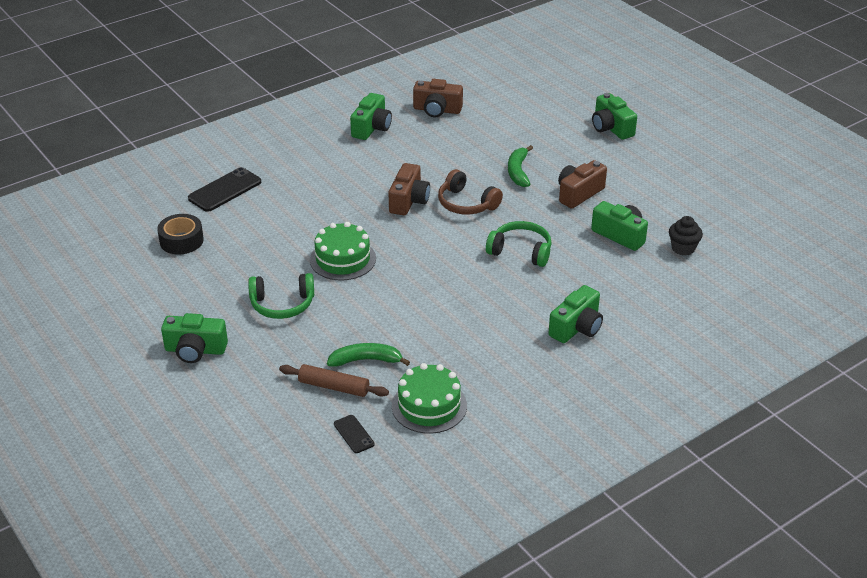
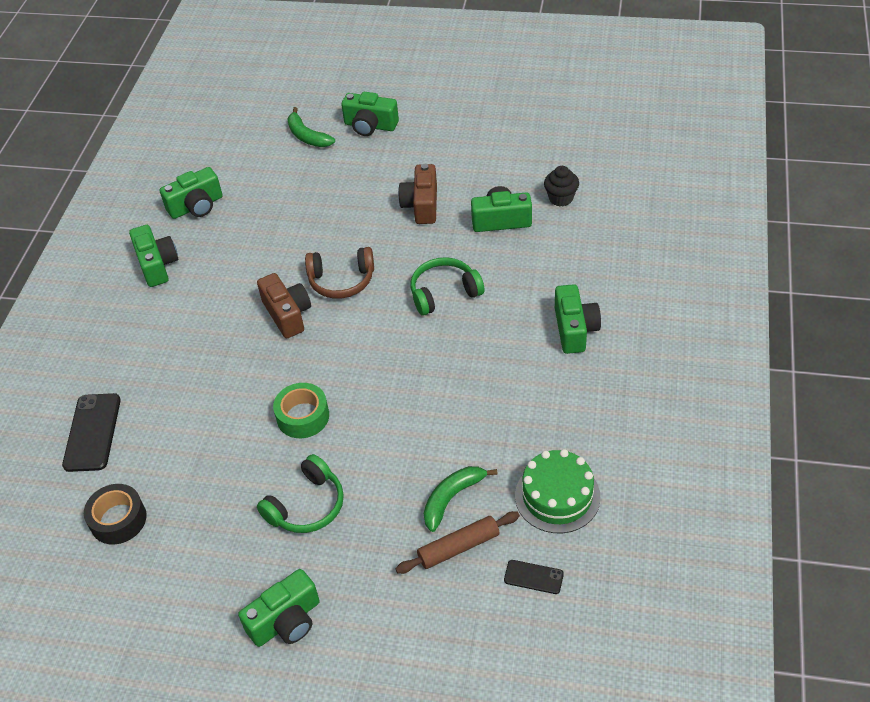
camera: 40 degrees left, 10 degrees up
(343, 259) = (303, 416): green cake -> green tape
(437, 110) = (196, 206): brown camera -> green camera
(518, 172) = (346, 219): green banana -> green banana (307, 136)

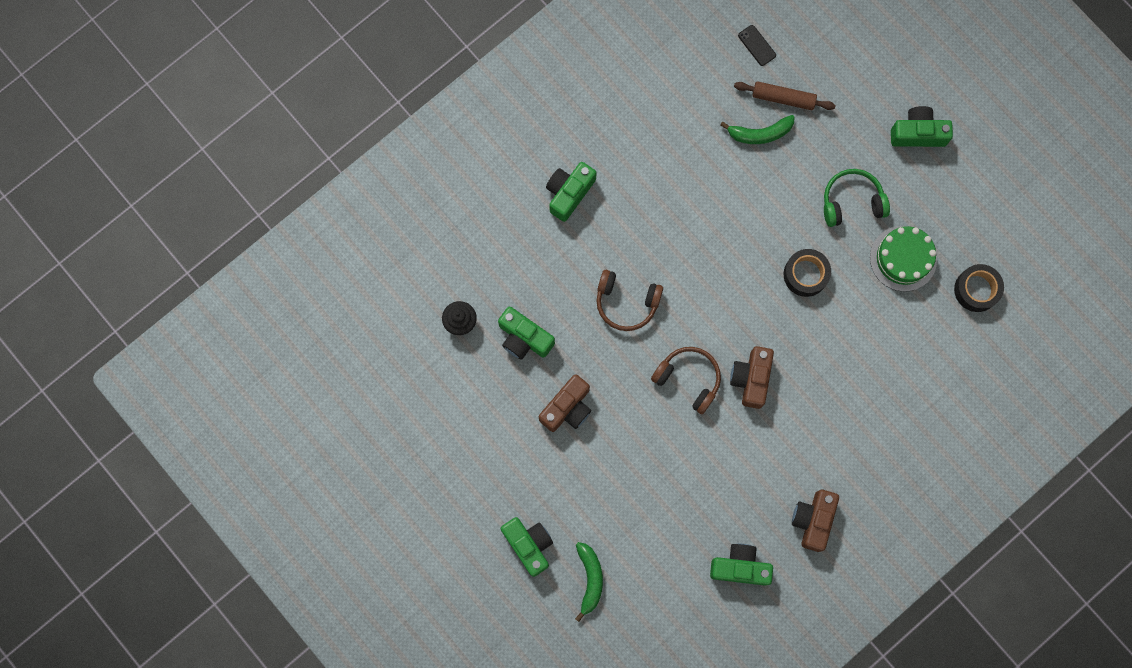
camera: 145 degrees left, 30 degrees up
(92, 432) = (954, 381): black phone -> none
(157, 265) = (813, 520): green camera -> brown camera
(303, 416) = (805, 274): green tape -> black tape
(444, 293) = (626, 302): green headphones -> brown headphones
(557, 496) = (697, 83): green cake -> green cake (903, 258)

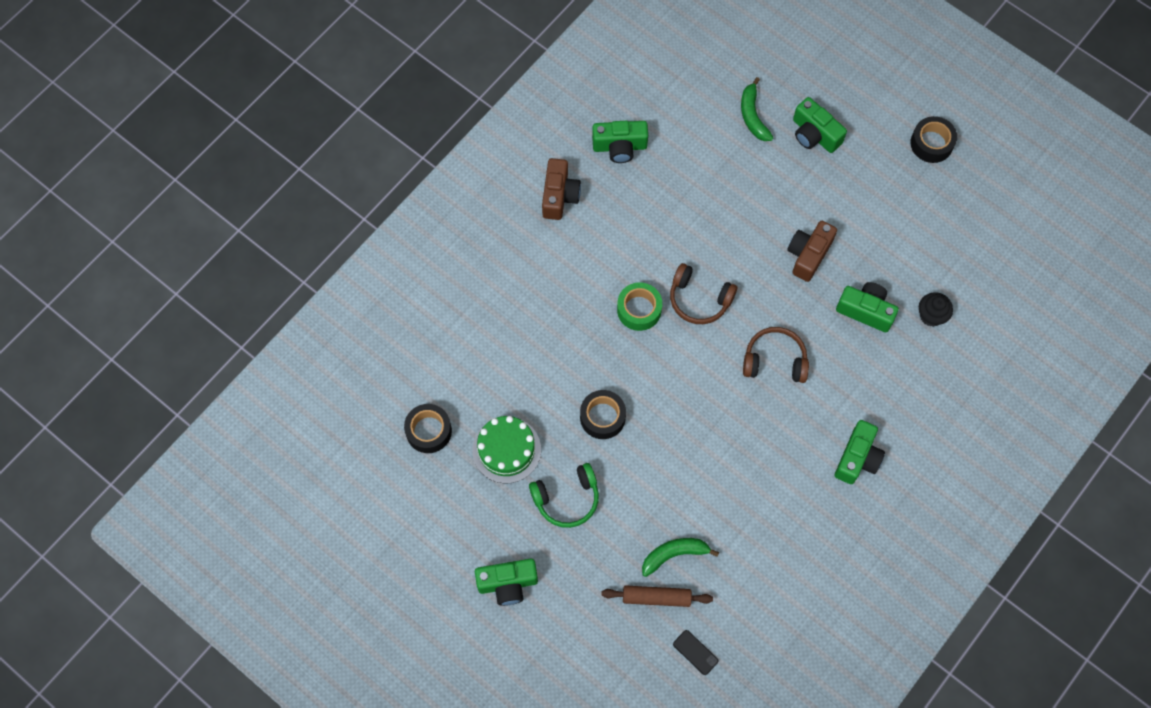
camera: 170 degrees right, 10 degrees down
(407, 512) = (931, 143): none -> black tape
(751, 379) = (639, 310): brown camera -> green tape

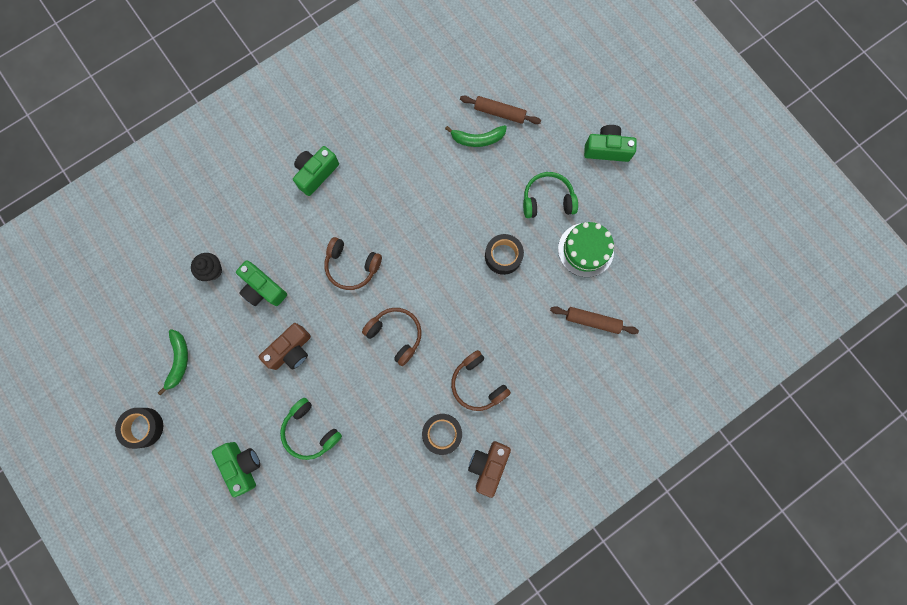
camera: 165 degrees left, 10 degrees up
(428, 431) = (645, 281): black tape -> black tape (442, 433)
(481, 370) = (592, 321): none -> brown rolling pin
(593, 272) = (477, 384): none -> brown headphones
(620, 147) = (421, 501): green camera -> none
(639, 310) = (448, 339): green tape -> none
(695, 652) = (482, 70): black phone -> none
(753, 116) = (290, 500): green banana -> green banana (179, 361)
(757, 182) = (310, 431): none -> green headphones

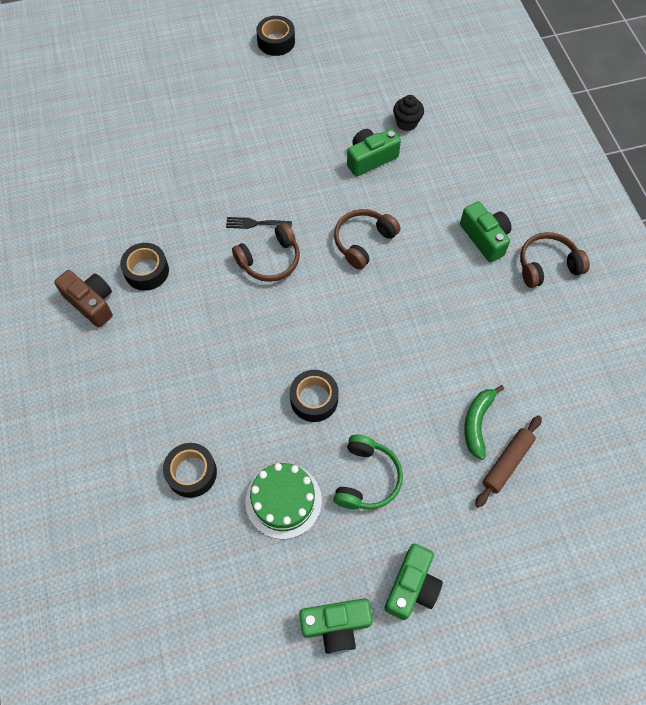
camera: 110 degrees right, 15 degrees down
(179, 361) = (326, 78): green banana -> none
(242, 465) = (204, 102): green camera -> green camera (336, 625)
(291, 350) = (296, 165): brown camera -> none
(310, 431) = (208, 160): green headphones -> none
(364, 361) = (255, 223): none -> black fork
(477, 384) = (180, 321): brown headphones -> brown headphones (547, 265)
(592, 321) = (191, 473): brown rolling pin -> black tape

